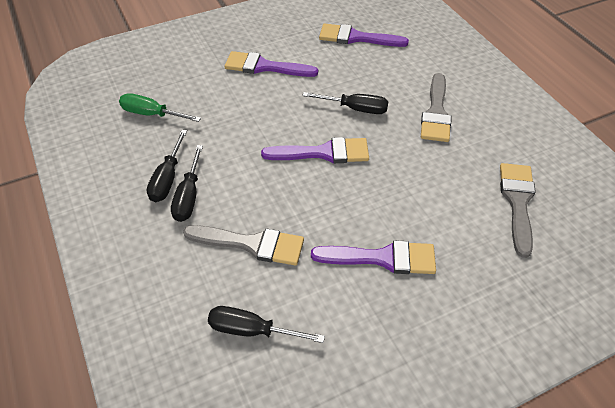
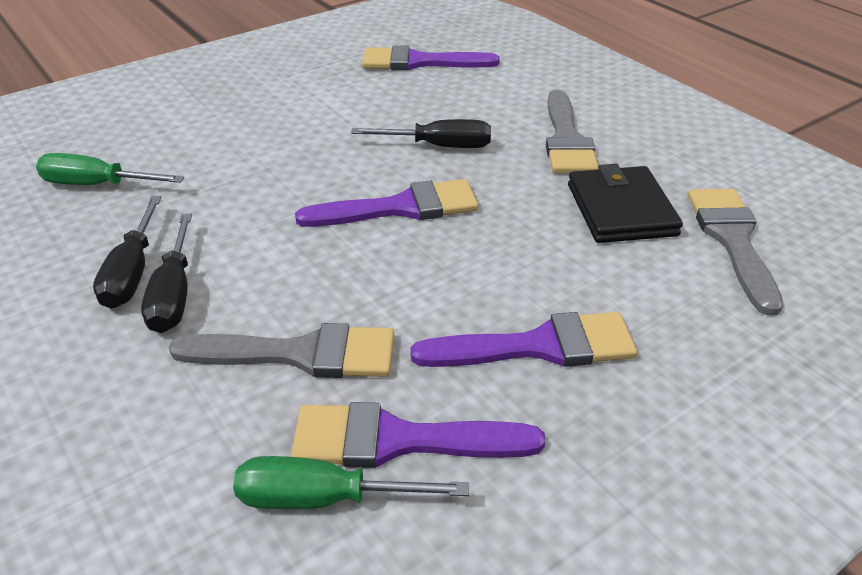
camera: 10 degrees left, 10 degrees down
(252, 330) = (324, 499): black screwdriver -> green screwdriver
(264, 67) = (282, 107): purple brush -> purple brush (398, 440)
(455, 171) = (621, 210): none -> black wallet

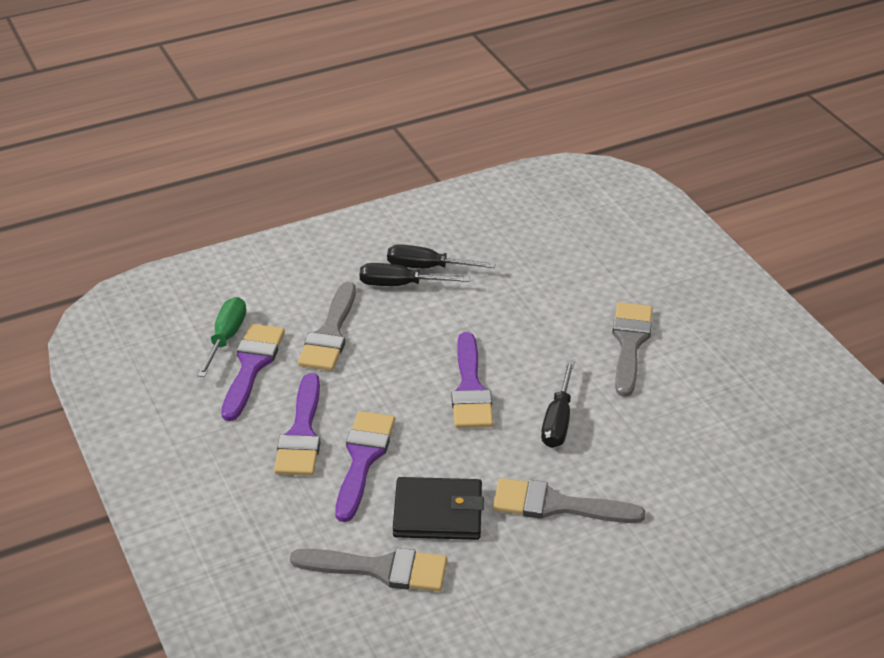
camera: 100 degrees right, 0 degrees up
(97, 185) = (533, 245): green screwdriver -> none
(300, 112) = (630, 343): none -> grey brush
(419, 62) = (730, 428): purple brush -> purple brush (363, 459)

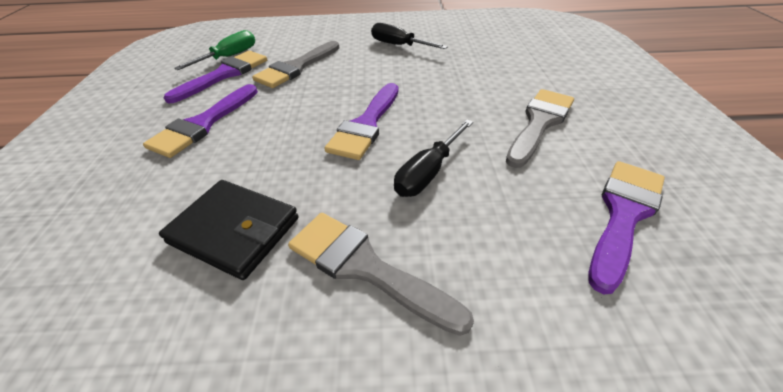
camera: 25 degrees right, 5 degrees up
(363, 459) = (224, 156): purple brush -> purple brush (623, 215)
(380, 569) = (113, 277): grey brush -> none
(400, 285) = (372, 51): black screwdriver -> none

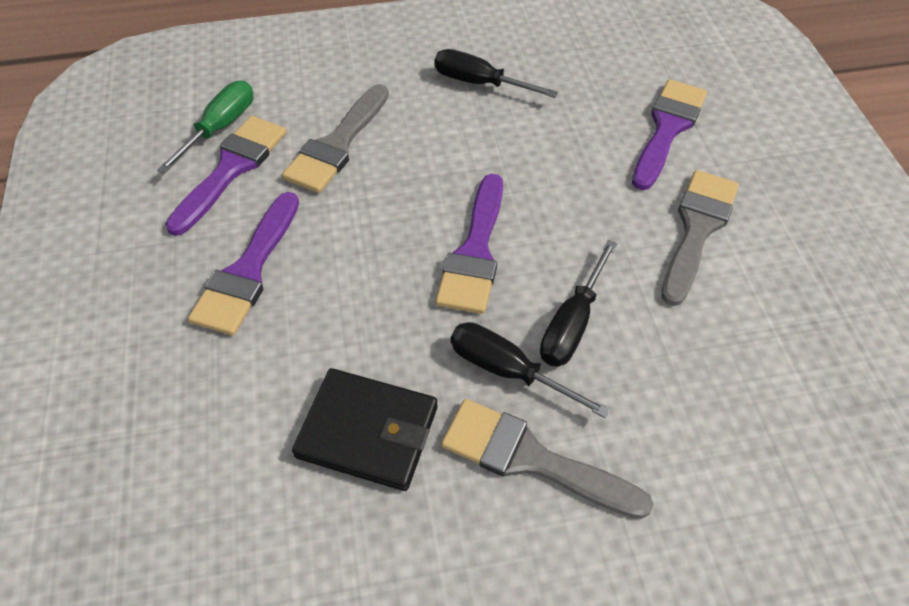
camera: 10 degrees left, 10 degrees up
(367, 199) = (508, 370): none -> black screwdriver
(623, 215) = (794, 360): purple brush -> purple brush (667, 129)

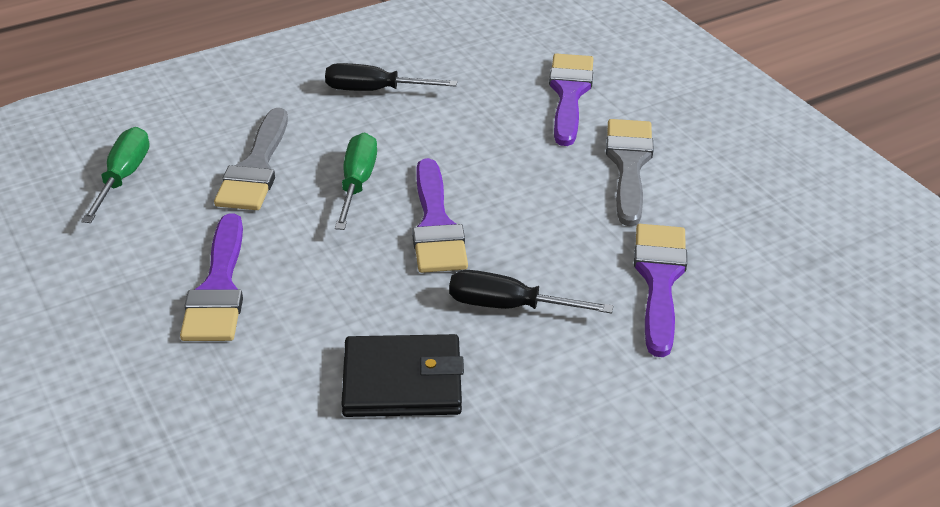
camera: 20 degrees left, 15 degrees down
(231, 169) = (155, 209): purple brush -> purple brush (659, 280)
(420, 185) = (357, 184): none -> green screwdriver
(531, 459) = (559, 364): grey brush -> none
(572, 323) = (550, 258): black screwdriver -> none

